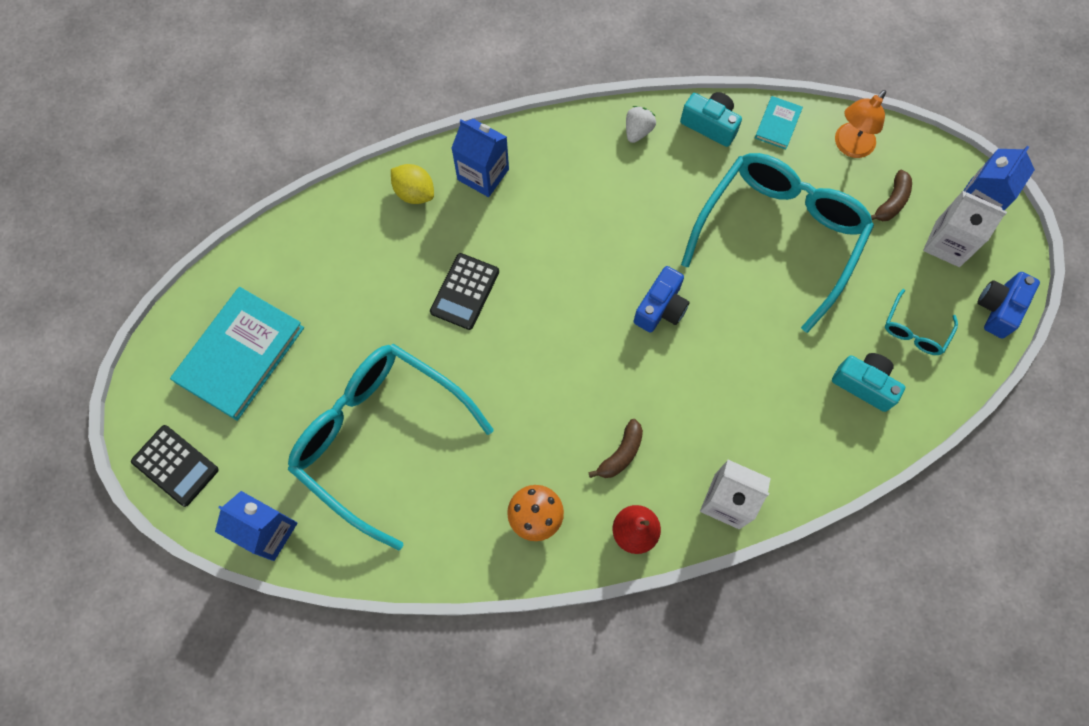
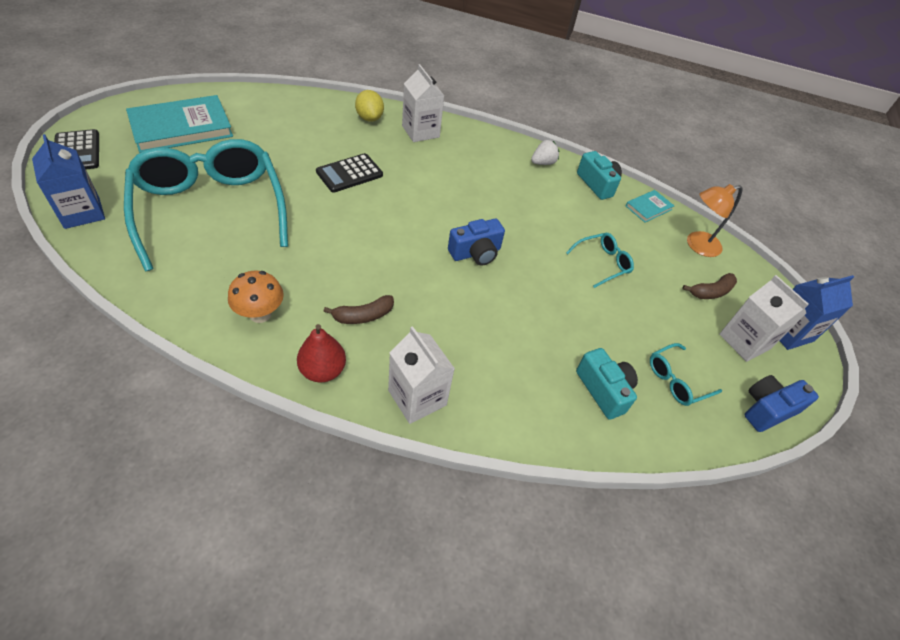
camera: 25 degrees right, 20 degrees down
(483, 174) = (420, 131): blue carton -> white carton
(779, 235) = (602, 263): turquoise glasses -> turquoise glasses, size x0.41

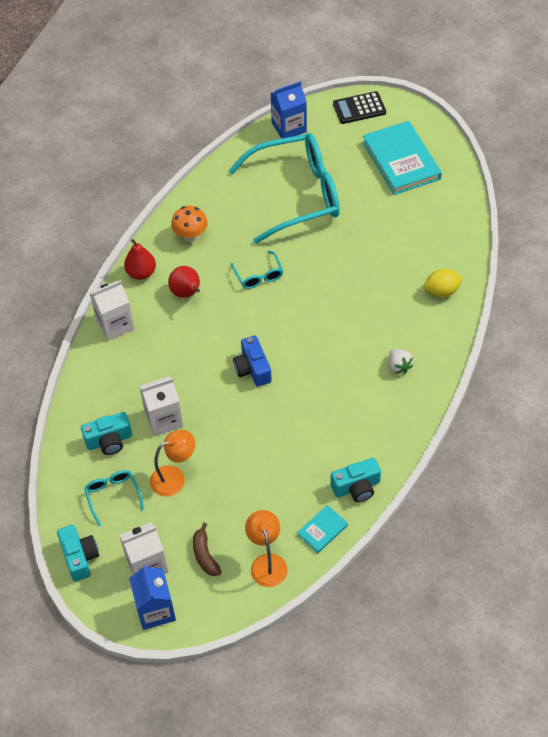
camera: 105 degrees right, 5 degrees up
(349, 173) = (351, 279): black calculator -> none
(363, 316) = (187, 293): brown banana -> red pear
(420, 131) = (426, 334): white carton -> white carton (164, 419)
(543, 163) = (387, 440): white strawberry -> white strawberry (399, 366)
(602, 263) = (241, 468): turquoise glasses -> turquoise glasses (259, 276)
(632, 320) = (174, 477): none -> orange lamp
(648, 208) = (322, 530): turquoise book -> turquoise book turned 75 degrees clockwise
(767, 409) = (80, 557): blue camera -> turquoise camera

